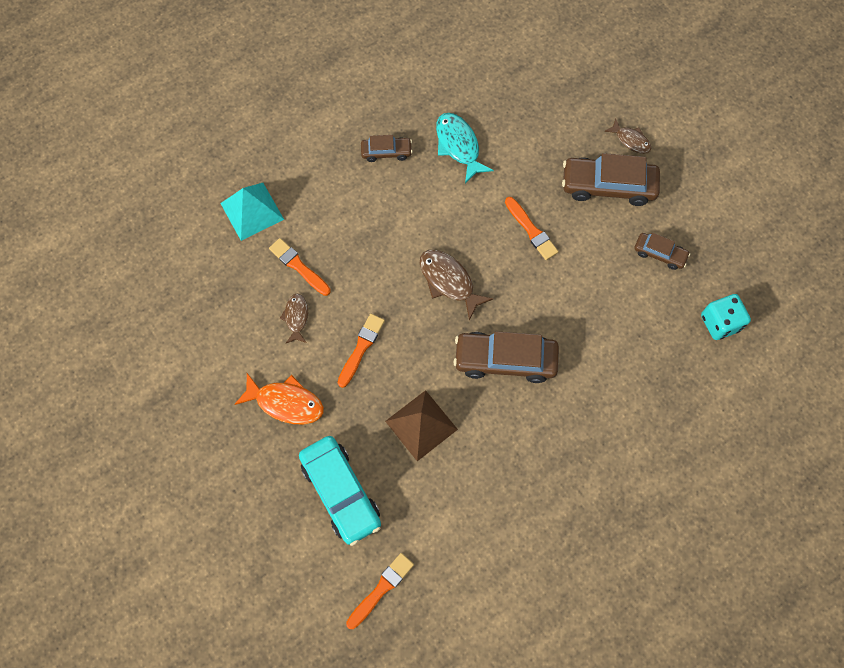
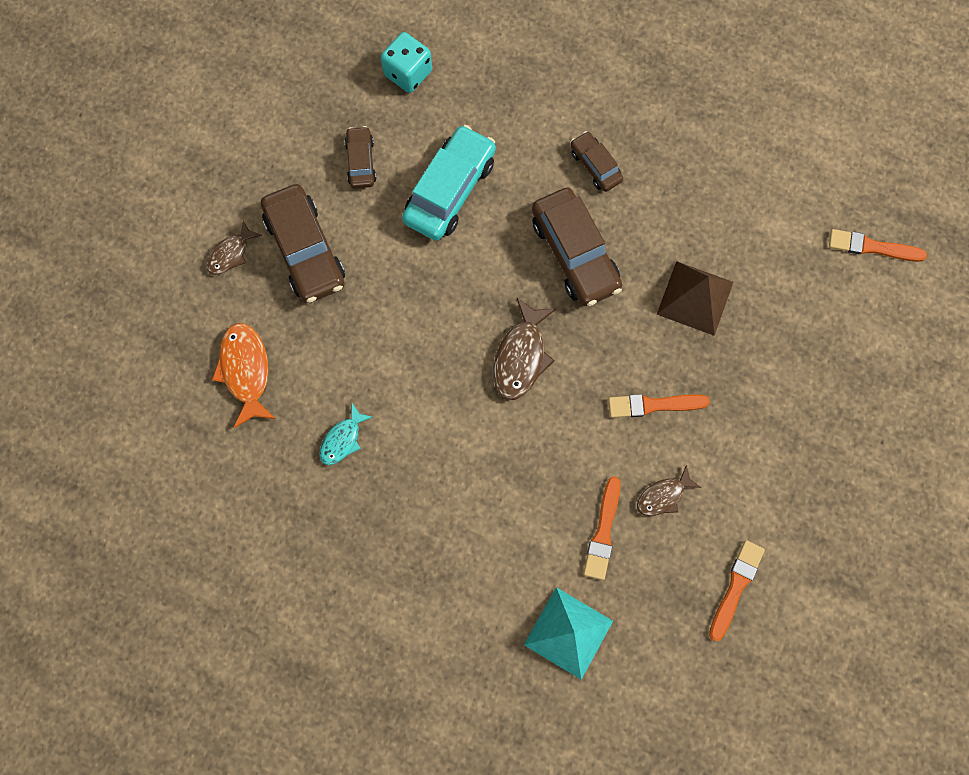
camera: 120 degrees left, 5 degrees up
(286, 402) = (761, 447): orange fish -> orange fish (246, 371)
(341, 492) = (812, 336): turquoise car -> turquoise car (450, 190)
(386, 152) = (398, 519): brown car -> brown car (595, 166)
(458, 145) = (342, 439): turquoise fish -> turquoise fish, size x0.62
(531, 230) = (408, 303): orange brush -> orange brush (735, 587)
(630, 140) = (231, 254): brown fish -> brown fish turned 150 degrees counterclockwise

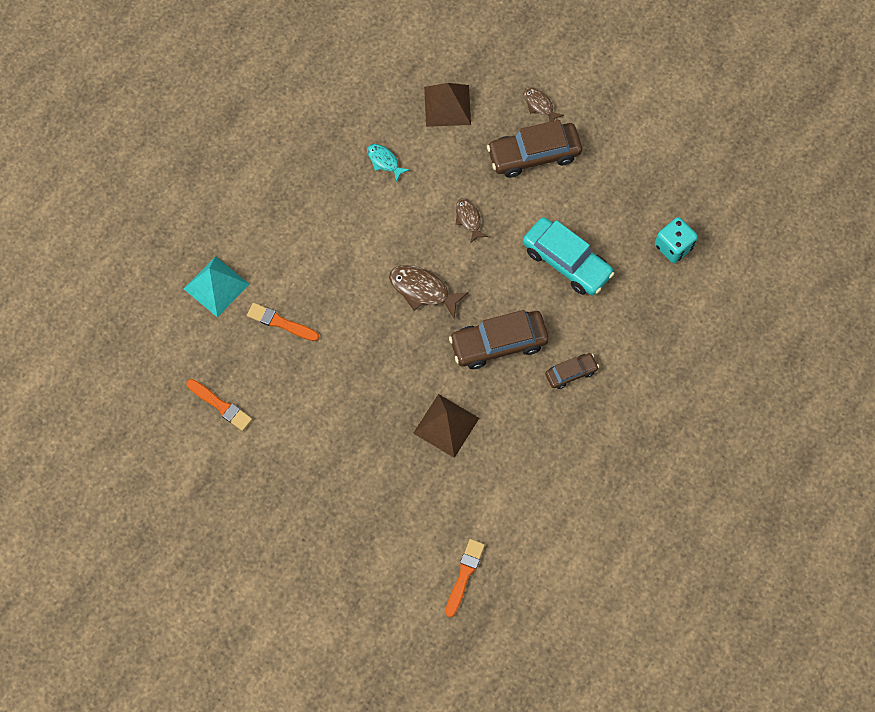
camera: 100 degrees right, 5 degrees down
(246, 371) = (447, 105): orange fish -> brown pyramid
(361, 162) = (600, 202): brown car -> none
(653, 405) = (366, 377): orange brush -> none
(663, 496) = (297, 369): brown fish -> brown fish (468, 219)

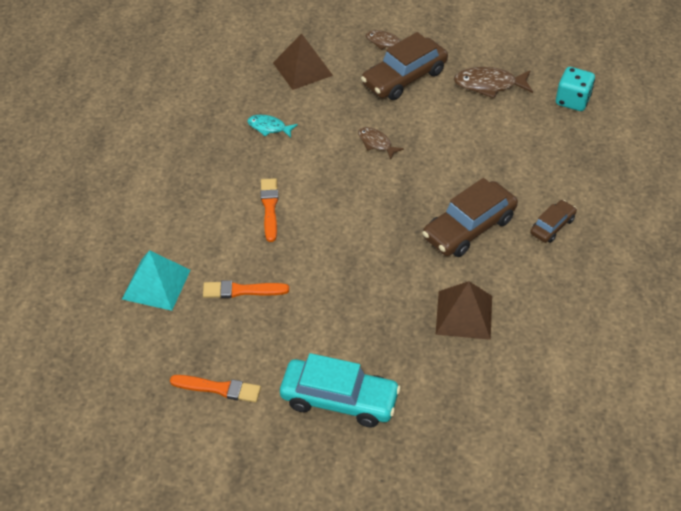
camera: 25 degrees left, 20 degrees down
(422, 290) = (368, 212): brown fish -> brown fish (489, 85)
(464, 575) = (571, 441): orange brush -> orange brush (269, 207)
(566, 262) = (487, 144): turquoise car -> turquoise car (339, 400)

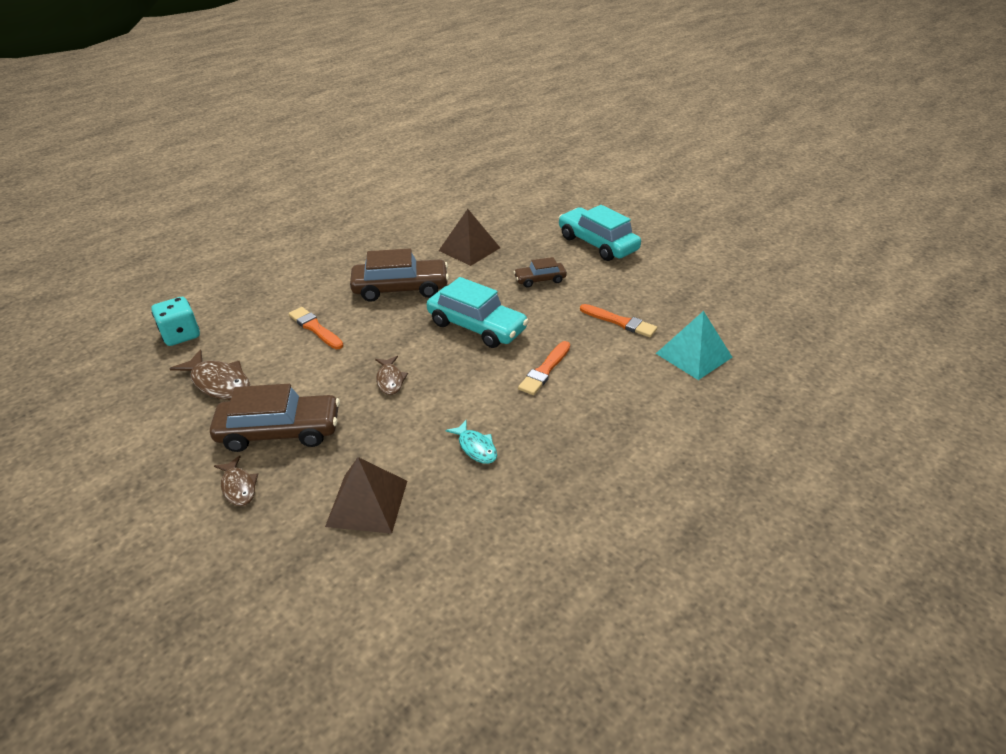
camera: 145 degrees left, 10 degrees down
(219, 388) = (679, 276): orange brush -> orange brush (315, 328)
(361, 221) = (476, 326): none -> turquoise car
(552, 226) = (343, 266): brown car -> brown car (540, 280)

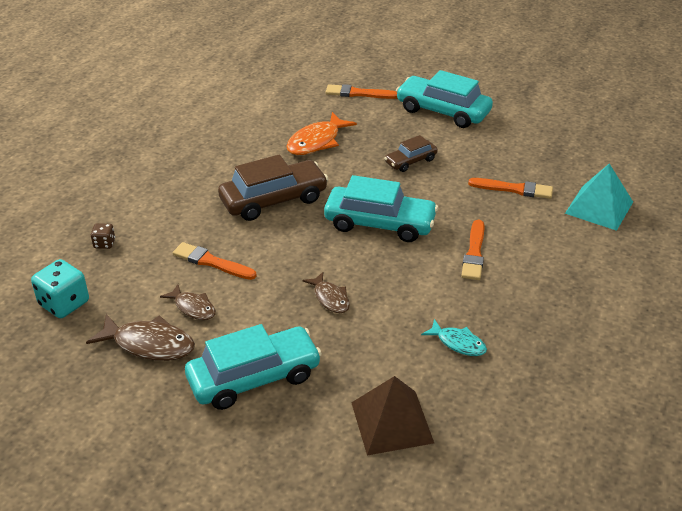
camera: 20 degrees left, 0 degrees up
(238, 487) = (252, 442): brown fish -> brown fish (193, 307)
(245, 295) = (104, 243): none -> brown dice
(280, 432) = (254, 378): brown car -> turquoise car
(469, 249) = (316, 141): brown pyramid -> orange fish
(532, 217) = (358, 93): none -> orange brush

